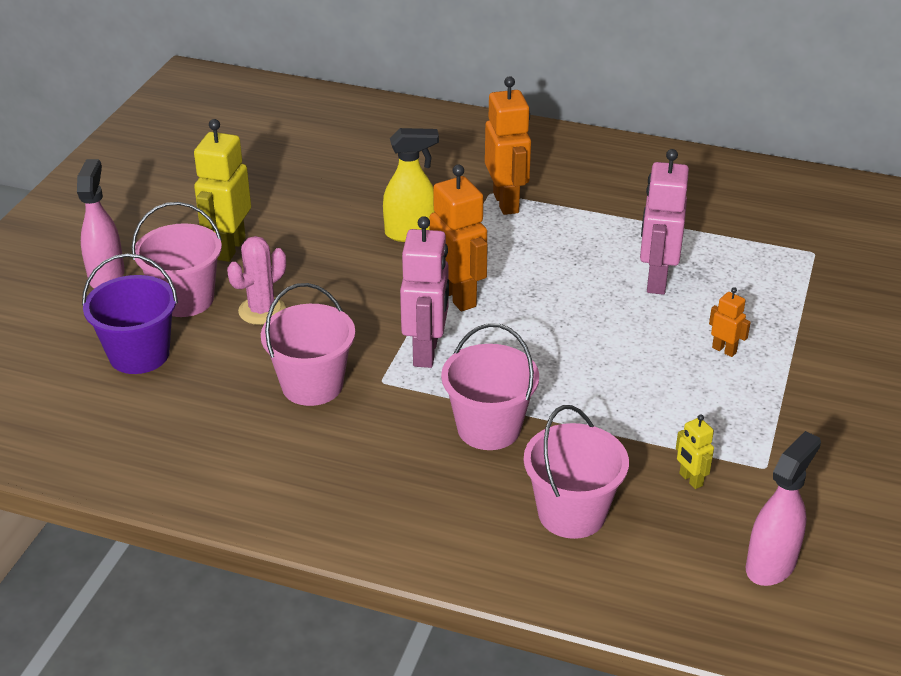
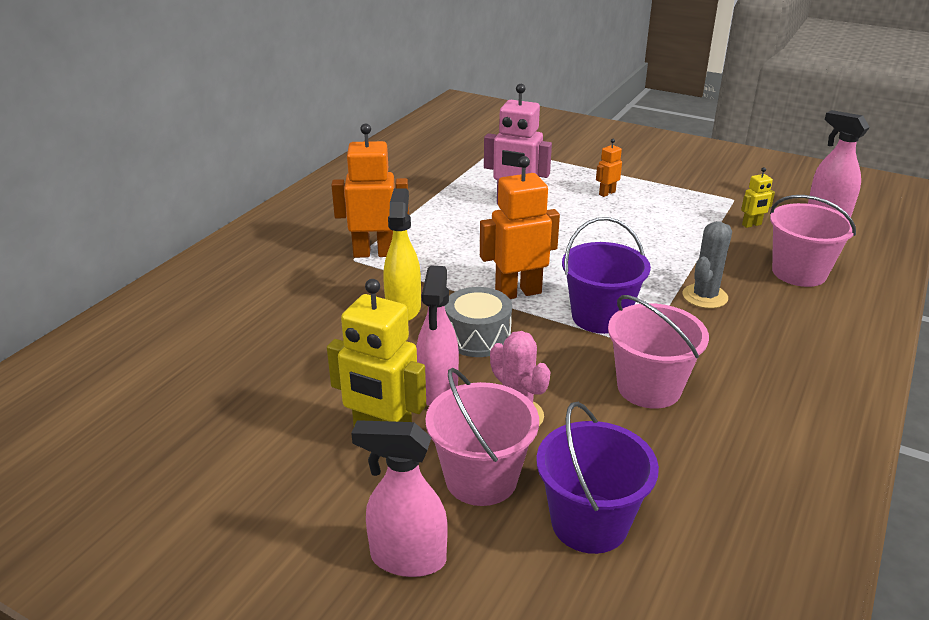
camera: 80 degrees left, 5 degrees down
(291, 267) = (438, 390): none -> pink spray bottle
(374, 279) = (477, 337): none -> grey drum
(426, 352) = (600, 317): pink robot -> purple bucket
(489, 428) = (705, 296): pink bucket -> grey cactus

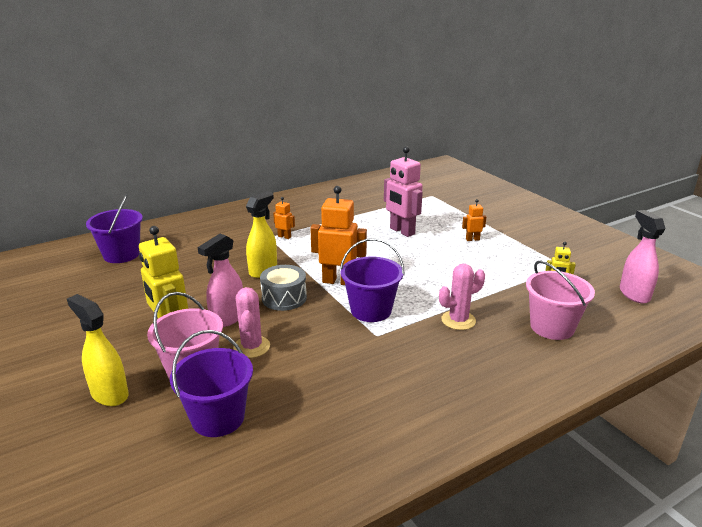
camera: 30 degrees right, 5 degrees down
(154, 352) = (121, 255): none -> purple bucket
(374, 253) = (284, 236): orange robot -> orange robot, size x0.48
(407, 558) = (109, 394): pink spray bottle -> yellow spray bottle
(649, 387) = (348, 360): pink bucket -> none
(705, 296) = (458, 320): grey cactus -> pink cactus

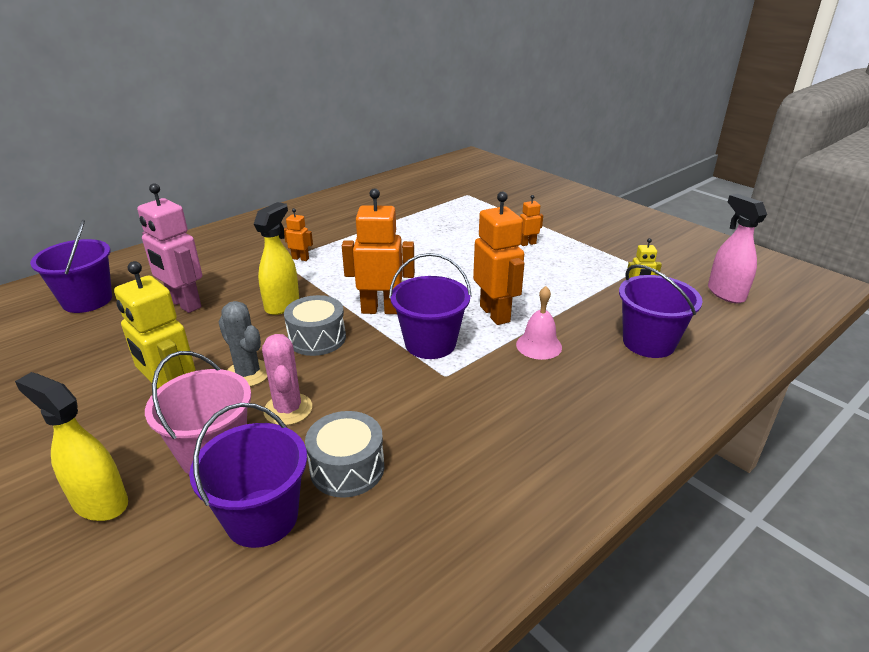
camera: 10 degrees left, 5 degrees up
(227, 318) = (248, 373): pink spray bottle -> grey cactus
(286, 392) = (347, 468): none -> grey drum
(402, 231) = (443, 240): pink robot -> pink robot (184, 304)
(429, 293) = (495, 314): none -> orange robot
(458, 320) = (539, 345): pink cactus -> pink bell
(552, 327) = (648, 342): pink bucket -> purple bucket

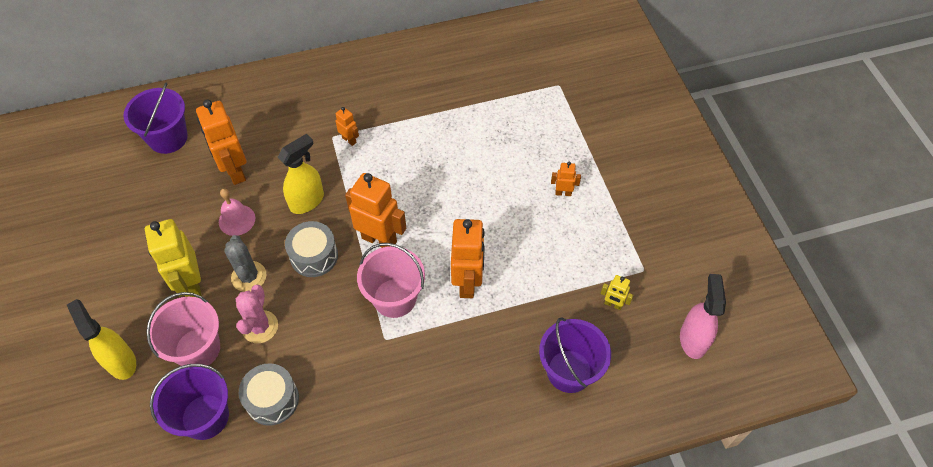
camera: 25 degrees right, 25 degrees up
(184, 304) = (235, 171): pink robot -> orange robot
(430, 343) = (394, 298): purple bucket -> pink bucket
(539, 345) = (477, 336): pink bell -> pink bell (237, 220)

